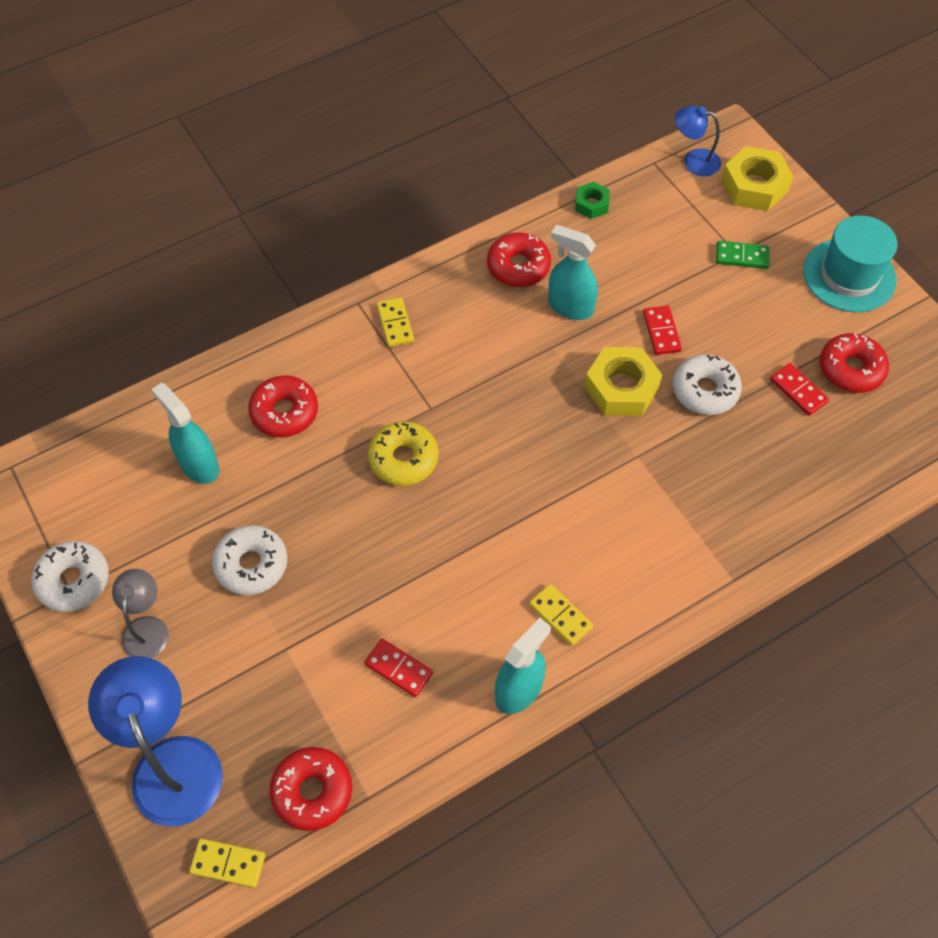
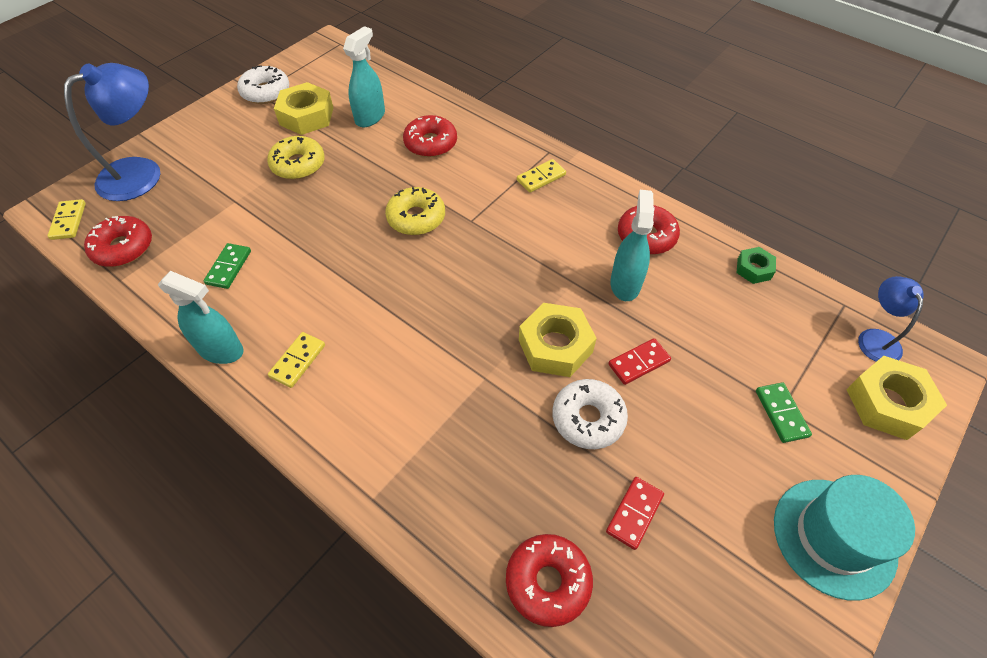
camera: 70 degrees right, 5 degrees down
(147, 628) = (238, 132): grey lamp -> none
(157, 538) = (306, 116): none -> yellow nut
(251, 565) = (298, 165): white donut -> yellow donut
(398, 669) = (228, 267): red domino -> green domino
(850, 369) = (696, 568): red donut -> red donut (548, 582)

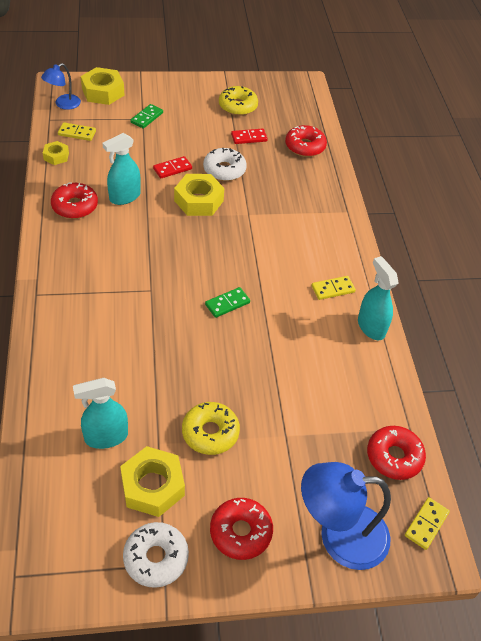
camera: 140 degrees left, 5 degrees down
(228, 267) = (330, 379): green domino -> green domino (227, 304)
(416, 218) = (180, 318): yellow donut -> yellow donut (238, 106)
(430, 143) = (97, 369): red donut -> red donut (240, 532)
(541, 177) = (70, 282): yellow domino -> yellow domino (77, 133)
(638, 362) = (172, 169): red domino -> red domino turned 45 degrees counterclockwise
(753, 269) = (56, 156): green nut -> yellow nut
(834, 537) = (191, 88): turquoise hat -> none

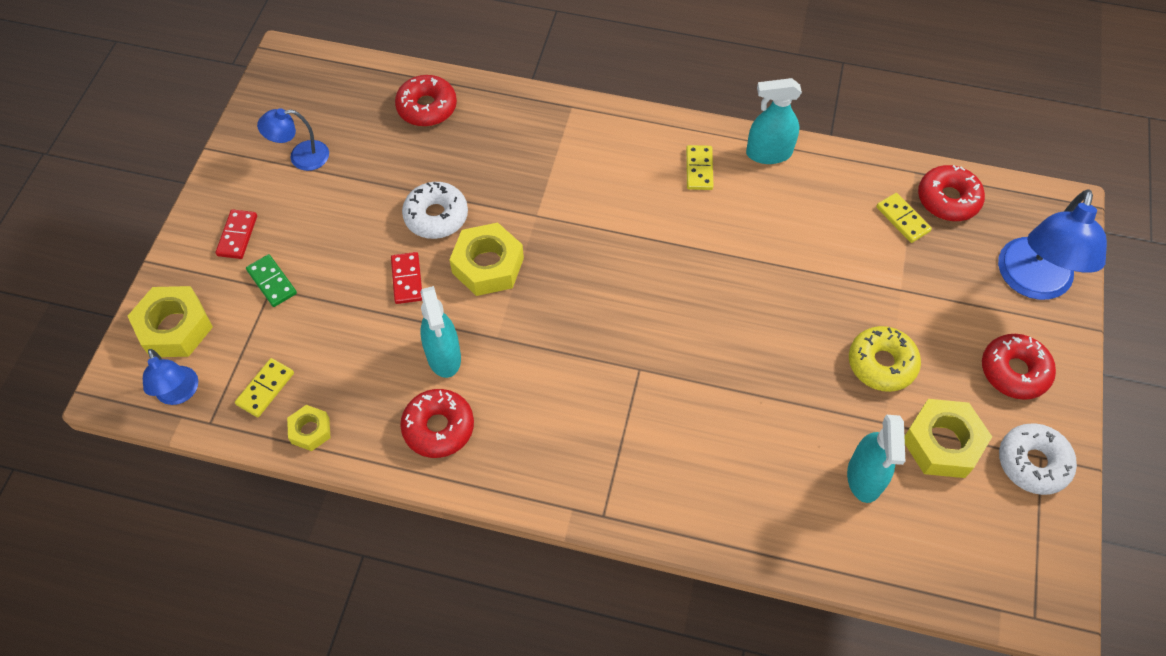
camera: 65 degrees left, 10 degrees up
(227, 304) = (689, 288): green domino -> none
(238, 106) = (301, 157): yellow donut -> blue lamp
(249, 138) = (379, 166): red domino -> red domino (237, 236)
(426, 524) = (1030, 203): yellow domino -> yellow domino (902, 219)

